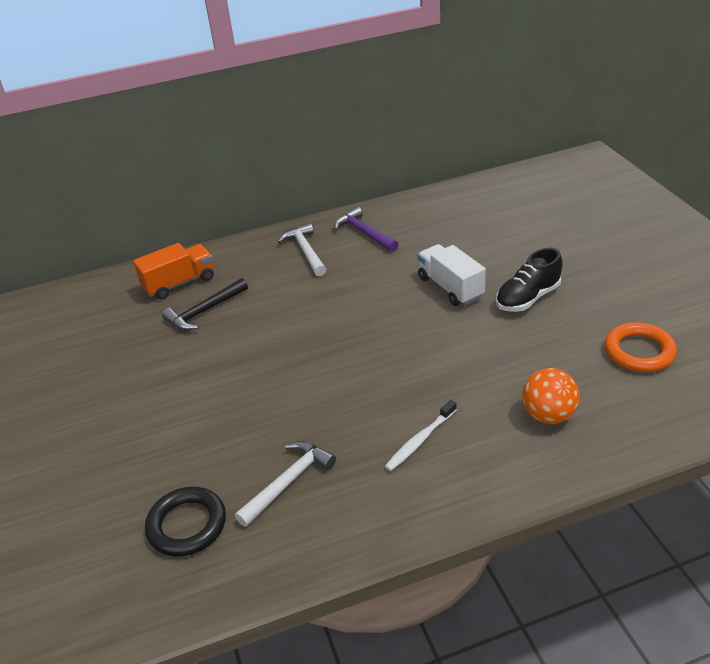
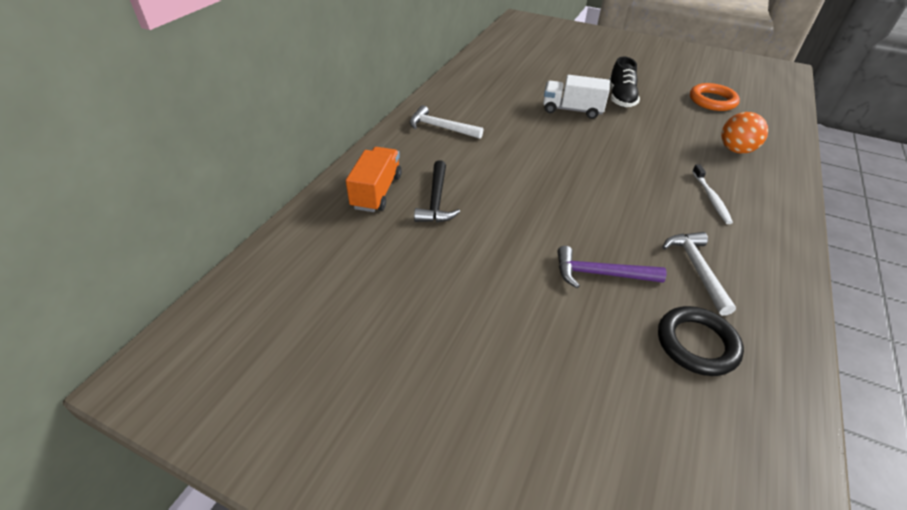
camera: 50 degrees left, 5 degrees up
(364, 233) = (462, 101): purple hammer -> purple hammer (600, 274)

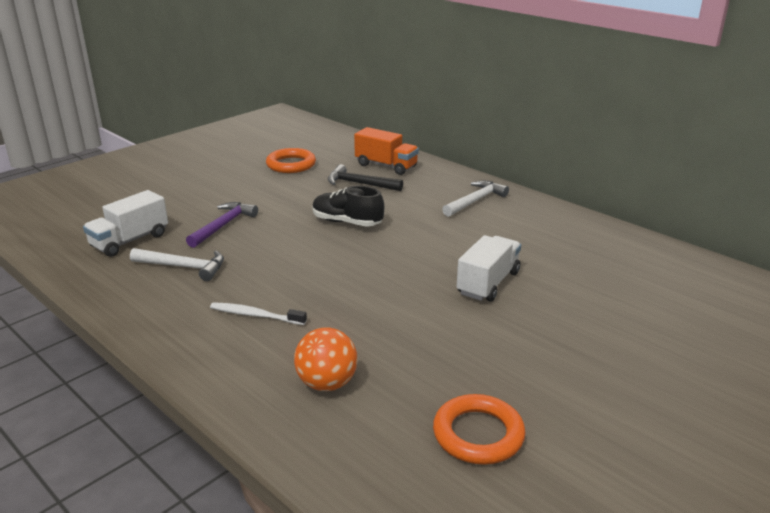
camera: 110 degrees right, 15 degrees down
(402, 274) = (291, 164): none -> orange ring
(620, 98) = (512, 334): black shoe -> black shoe (347, 222)
(696, 344) = (130, 241): black ring -> white truck

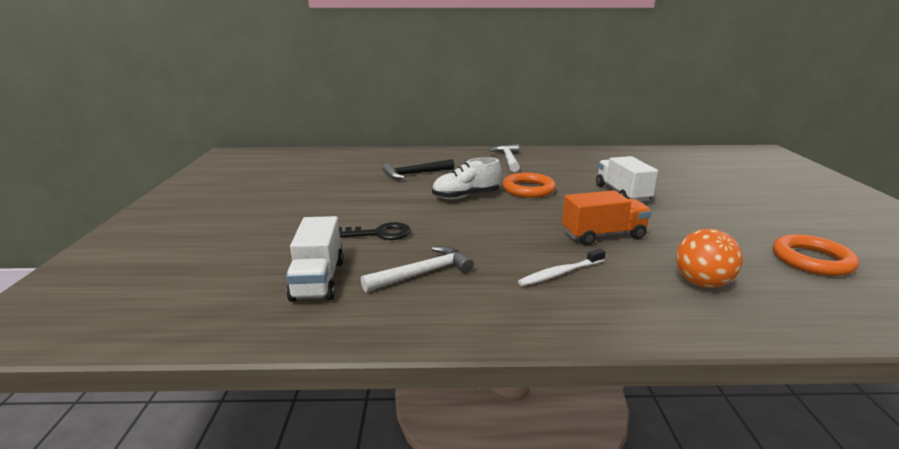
camera: 45 degrees left, 5 degrees down
(223, 225) = (379, 233): purple hammer -> black key
(291, 164) = (331, 179): orange ring -> orange ring (528, 189)
(347, 222) = (466, 196): black shoe -> white shoe
(386, 166) = (406, 159): orange truck -> orange truck (603, 235)

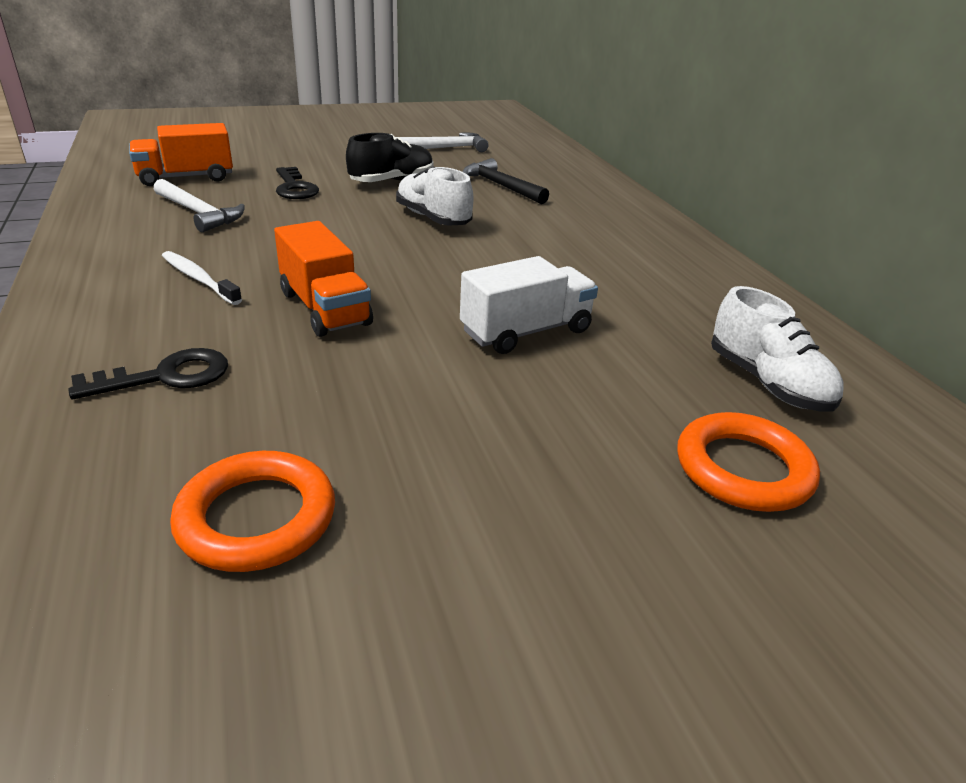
camera: 70 degrees right, 10 degrees up
(318, 280) = (186, 178): white truck -> orange truck
(386, 201) = (392, 181): none -> black shoe
(508, 160) = (628, 237): white hammer -> white hammer (445, 148)
(528, 189) = (490, 255): orange ring -> orange ring (743, 469)
(656, 164) = (767, 383): none -> white shoe
(702, 283) = (166, 376): orange ball -> black key

